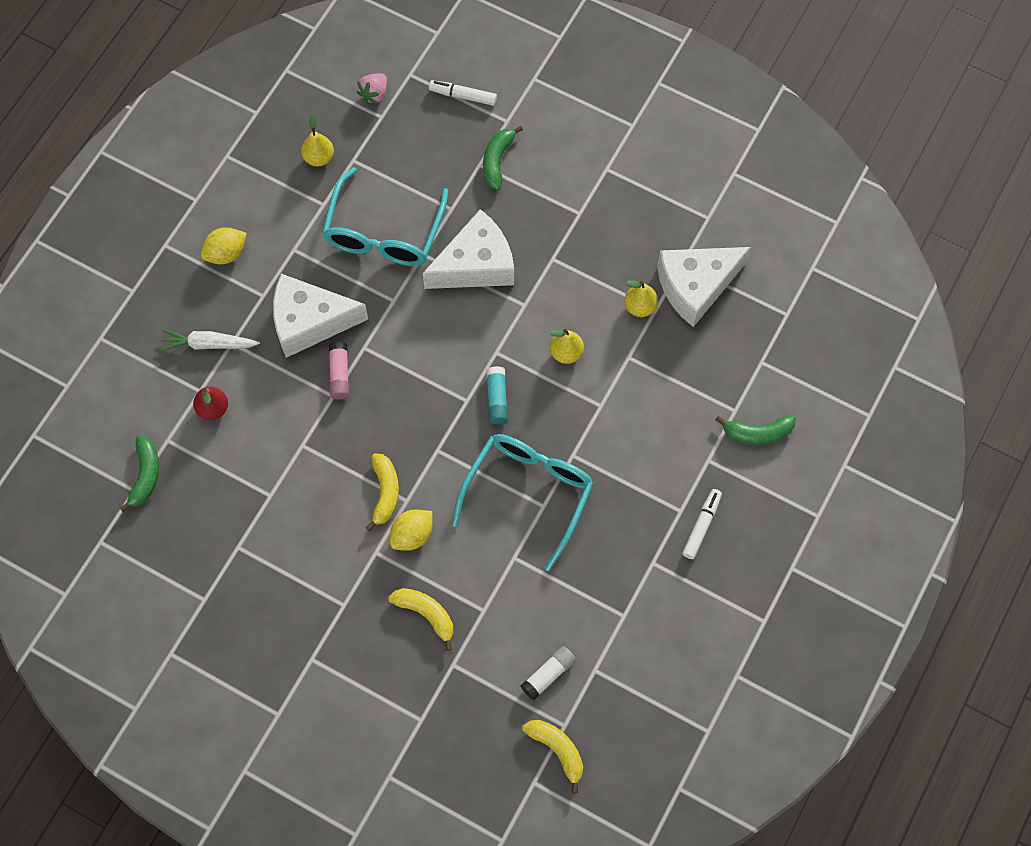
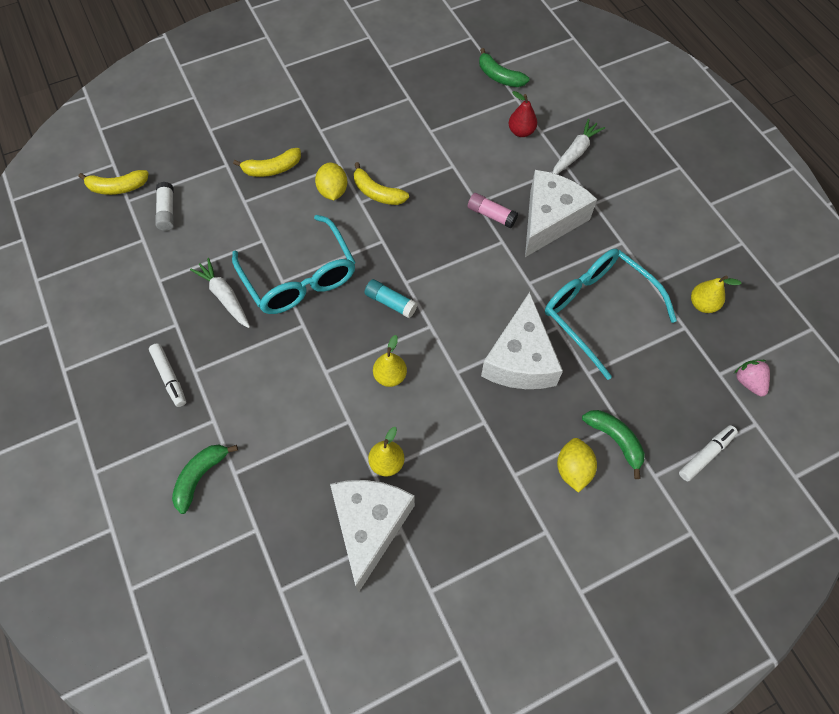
camera: 125 degrees right, 5 degrees down
(226, 253) = (647, 199): yellow lemon -> yellow lemon (573, 469)
(595, 543) = (224, 296): none -> white carrot

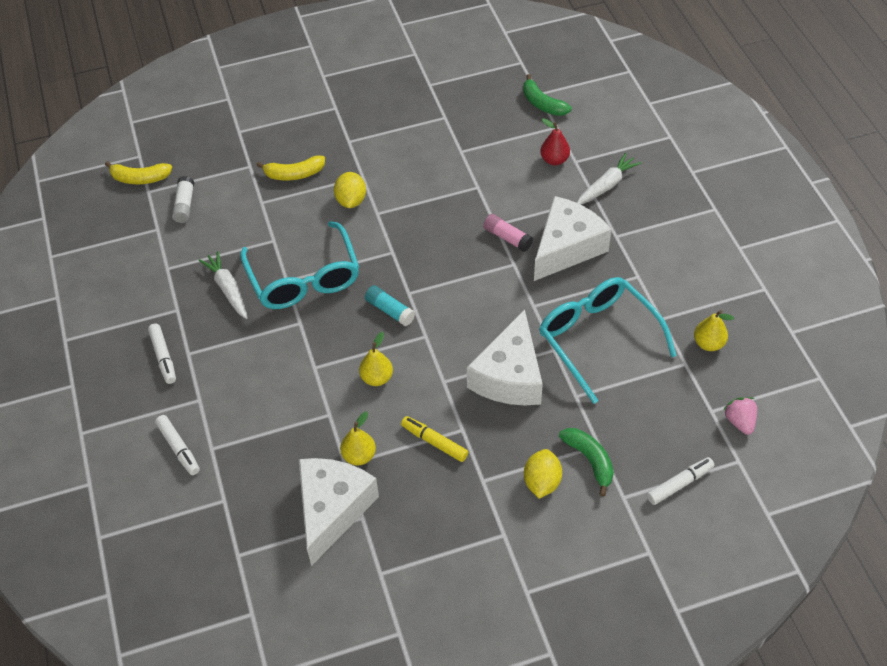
camera: 10 degrees right, 10 degrees down
(200, 477) = (179, 448): green banana -> white marker
(377, 193) = (395, 206): yellow banana -> none
(459, 439) = (434, 442): none -> yellow marker

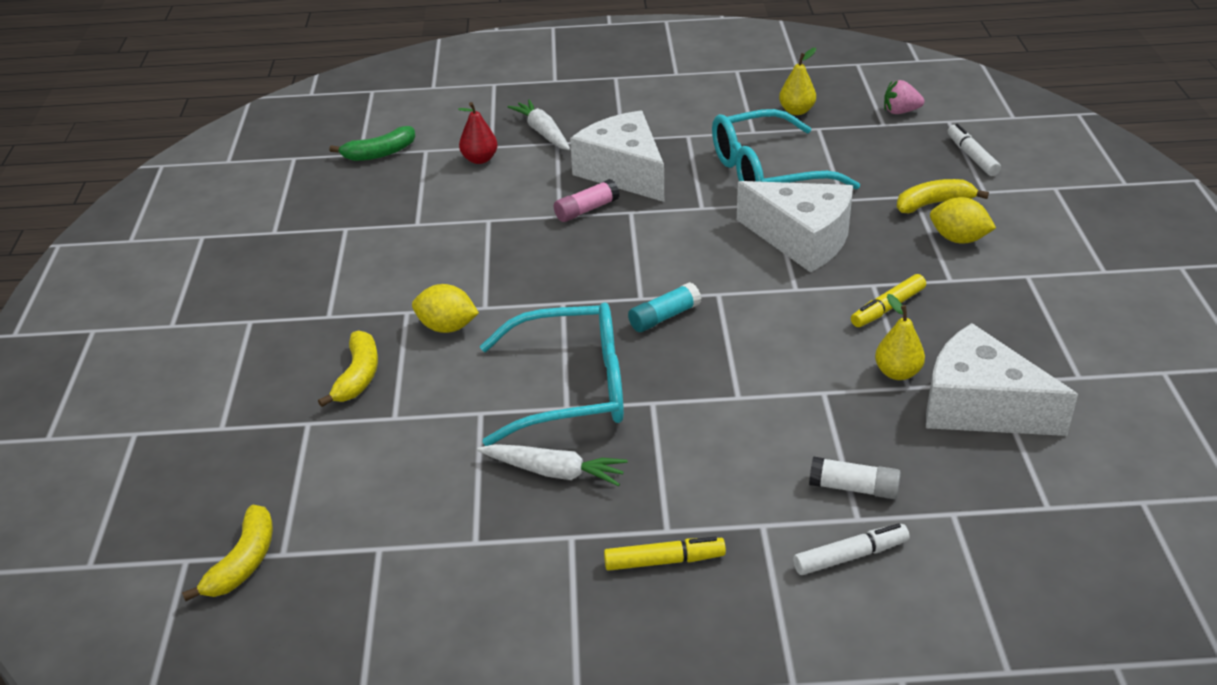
camera: 75 degrees left, 15 degrees down
(163, 357) = (664, 561): white marker -> yellow marker
(185, 205) = (345, 508): white glue stick -> white glue stick (854, 488)
(227, 289) = (554, 472): white carrot -> white carrot turned 150 degrees counterclockwise
(377, 378) = (774, 342): yellow pear -> none
(590, 460) = (933, 204): green banana -> yellow banana

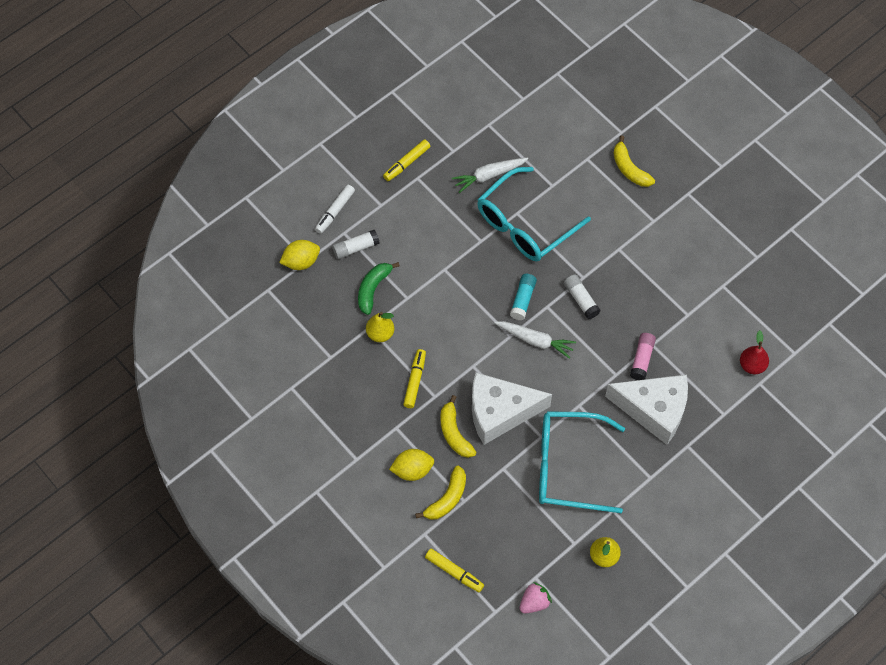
camera: 140 degrees right, 25 degrees up
(243, 562) = (567, 61): yellow banana -> yellow banana (454, 433)
(380, 153) = (817, 331): green banana -> green banana (373, 289)
(447, 327) = (622, 224): yellow lemon -> yellow lemon (301, 262)
(542, 132) = (743, 419): white carrot -> white carrot (535, 340)
(591, 284) = (581, 300): none -> white glue stick
(767, 173) = (568, 466): turquoise glasses -> turquoise glasses turned 120 degrees counterclockwise
(972, 156) = (454, 572): white marker -> yellow marker
(980, 406) = (328, 335): white cheese -> none

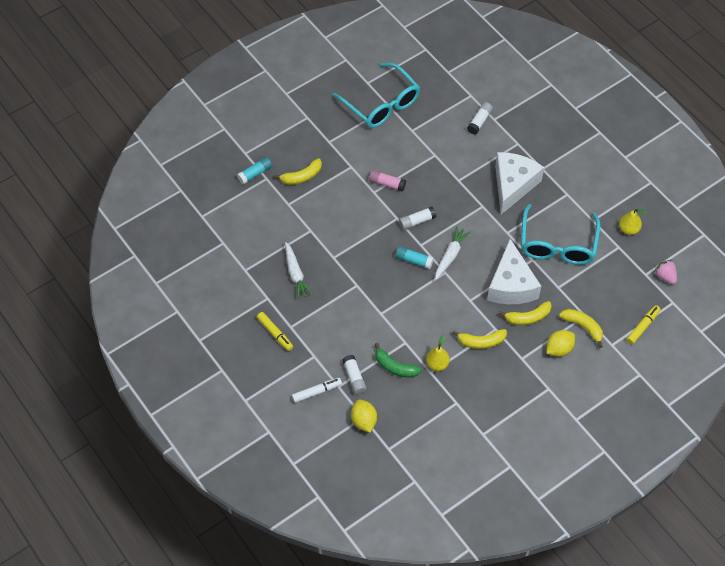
camera: 85 degrees left, 5 degrees down
(335, 212) = (316, 392): white marker -> white marker turned 60 degrees counterclockwise
(412, 470) = (559, 349): yellow lemon -> yellow lemon turned 60 degrees clockwise
(415, 381) = (481, 342): yellow marker -> yellow banana
(525, 224) = (345, 253): turquoise glasses -> turquoise glasses (381, 104)
(626, 120) = (255, 173): none -> turquoise glue stick
(642, 359) = (470, 188): pink glue stick -> pink glue stick (387, 184)
(752, 365) = (479, 121): red pear -> white glue stick

